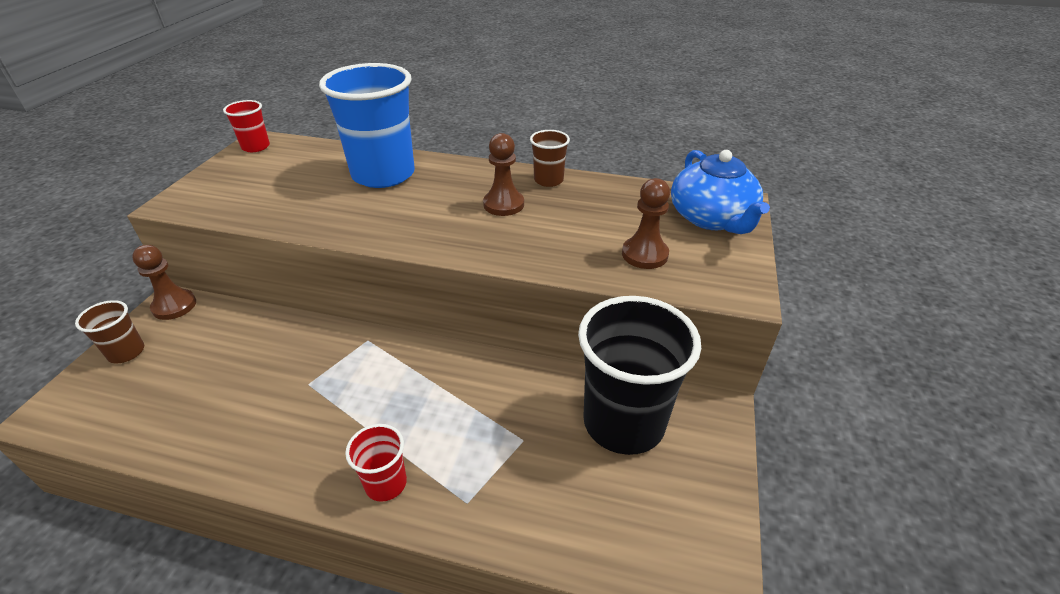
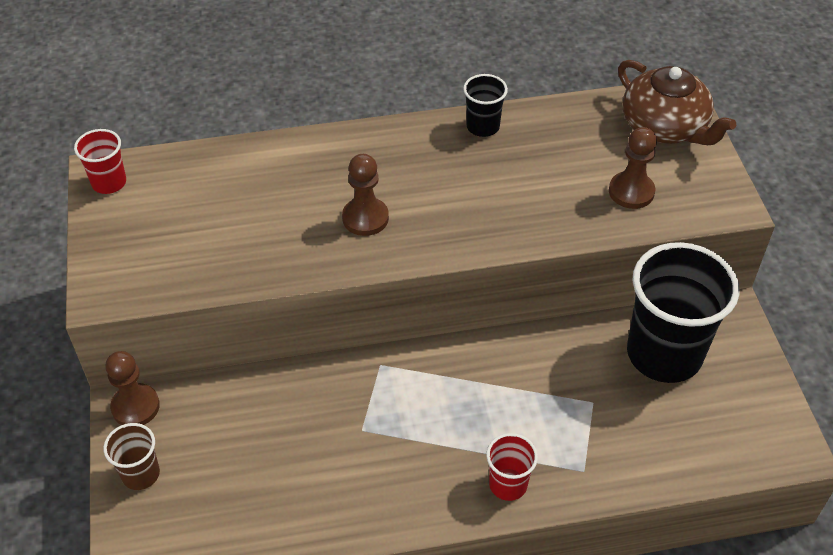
camera: 25 degrees left, 10 degrees up
(383, 174) = (302, 175): blue cup -> none
(503, 204) = (462, 174): brown pawn -> brown pawn (365, 218)
(548, 180) = (483, 126): brown cup -> black cup
(712, 218) = (665, 127): blue teapot -> brown teapot

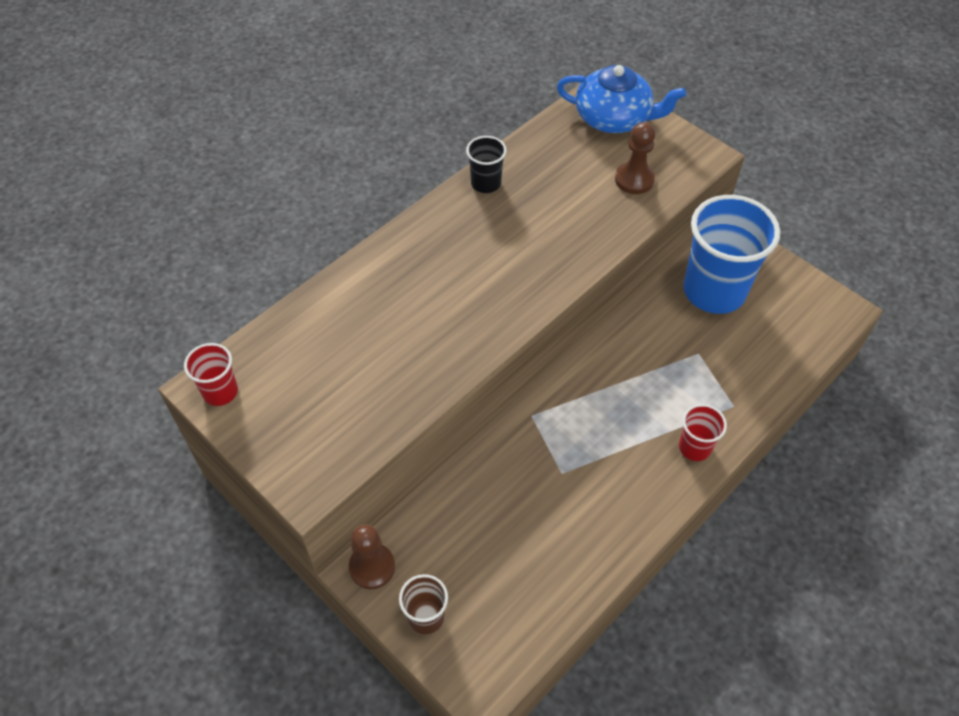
camera: 35 degrees left, 5 degrees up
(365, 218) = (464, 304): brown pawn -> none
(664, 354) = (714, 291): black cup -> blue cup
(665, 127) = (614, 118): brown teapot -> blue teapot

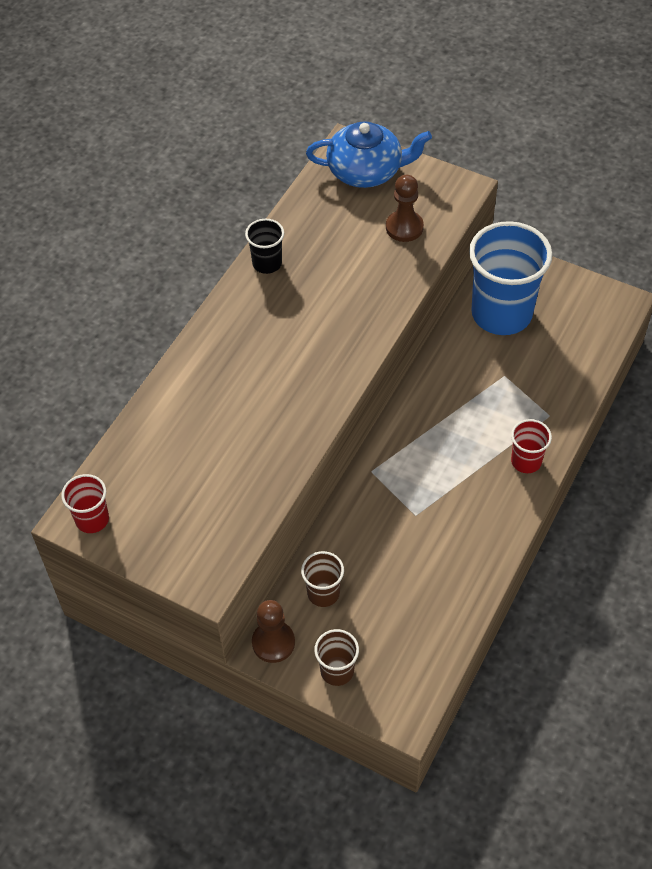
camera: 15 degrees left, 0 degrees up
(440, 529) = (323, 593): none -> brown cup

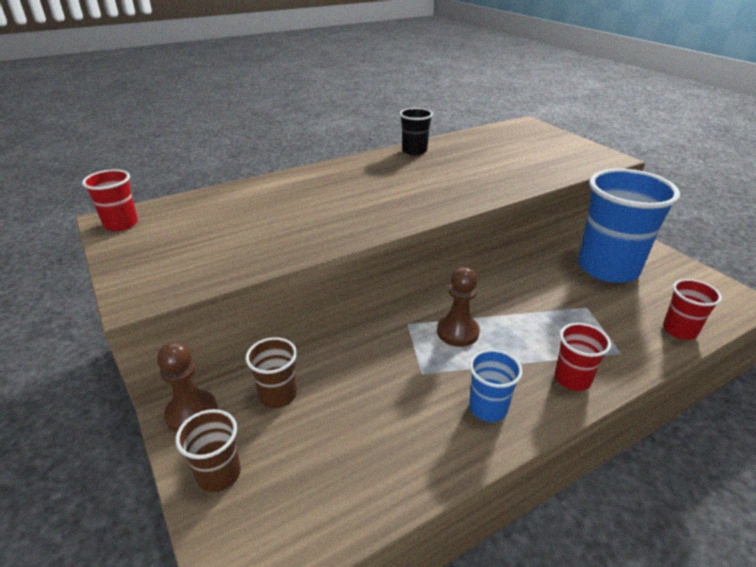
camera: 30 degrees right, 20 degrees down
(366, 171) = (532, 134): blue teapot -> none
(404, 227) = (541, 162): brown pawn -> brown pawn (457, 332)
(481, 520) = (488, 408): none -> blue cup
(584, 367) = (679, 330): none -> red cup

